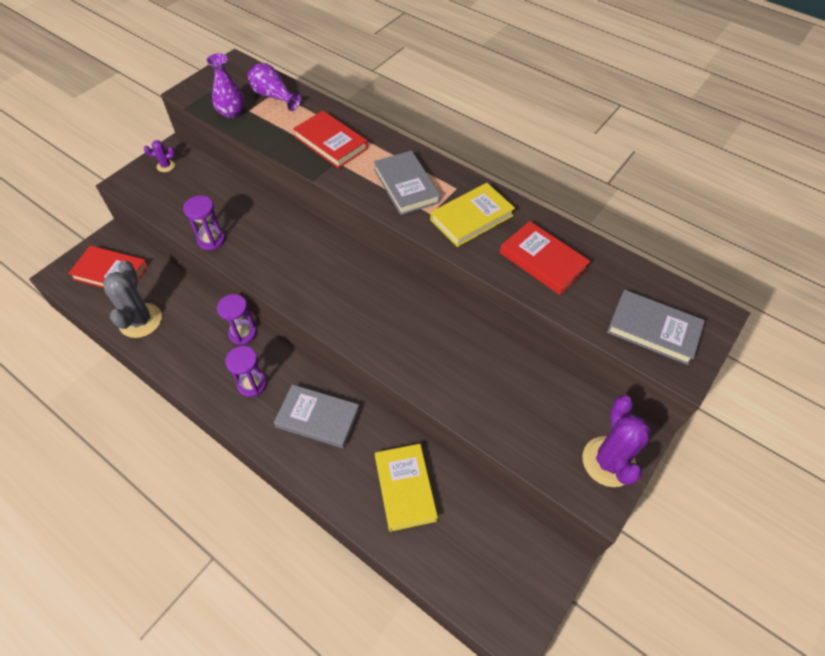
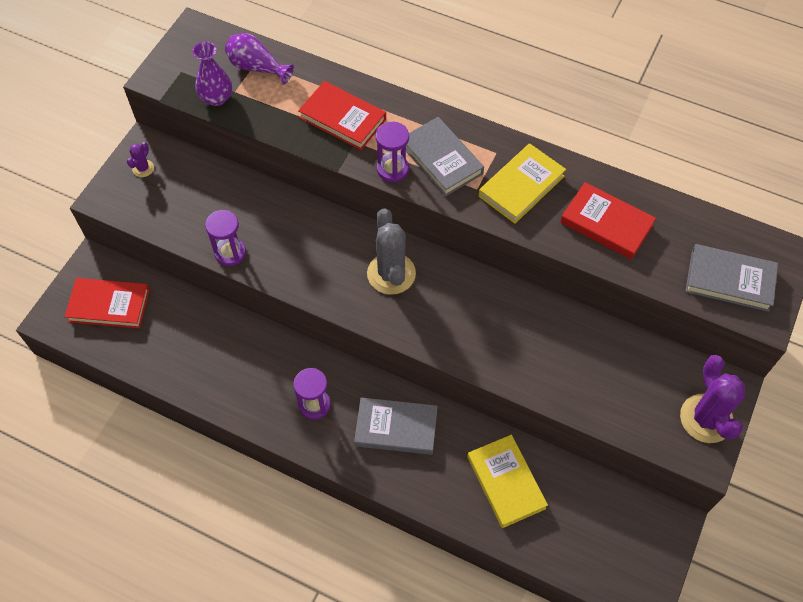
camera: 10 degrees left, 5 degrees up
(140, 320) = (165, 356): grey cactus -> grey cactus (391, 273)
(166, 166) = (143, 168): purple cactus -> purple cactus turned 45 degrees counterclockwise
(242, 333) = (285, 350): purple hourglass -> purple hourglass (392, 169)

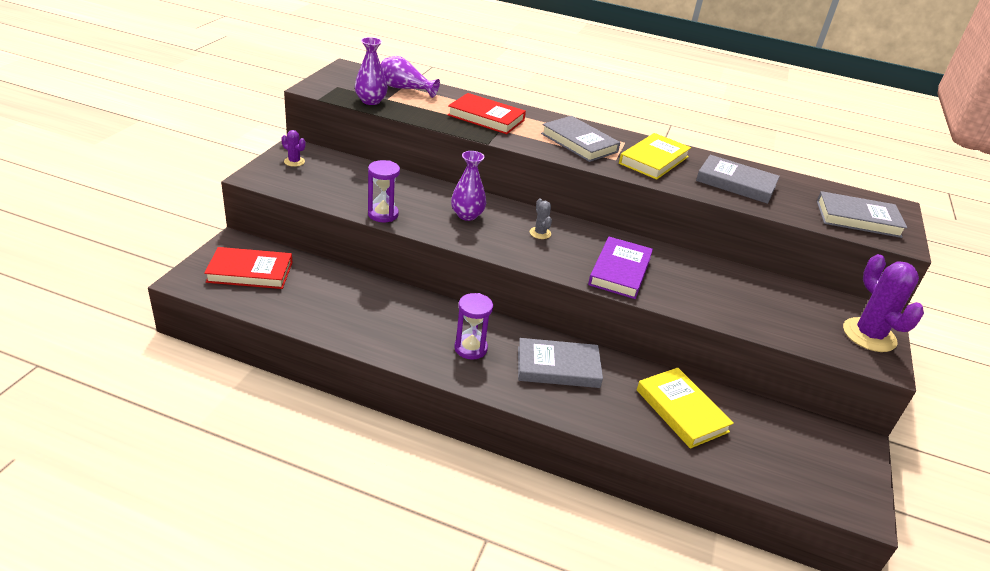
camera: 10 degrees left, 25 degrees down
(143, 168) = (294, 162): purple cactus -> purple cactus turned 75 degrees counterclockwise
(318, 248) = (467, 215): none -> purple vase
(391, 273) = (540, 233): grey cactus -> grey cactus, size x0.47
(392, 169) = (537, 145): purple hourglass -> none
(464, 331) = (620, 271): none -> purple book
(606, 223) = (736, 183): red book -> grey book

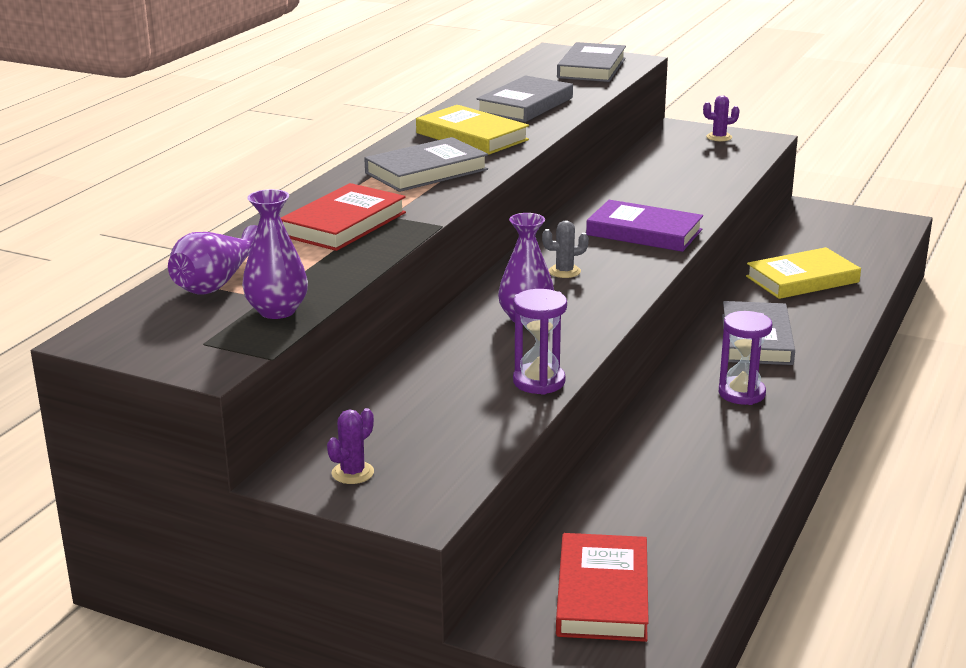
camera: 80 degrees left, 10 degrees down
(869, 335) = (719, 137): purple cactus -> purple cactus, size x0.47

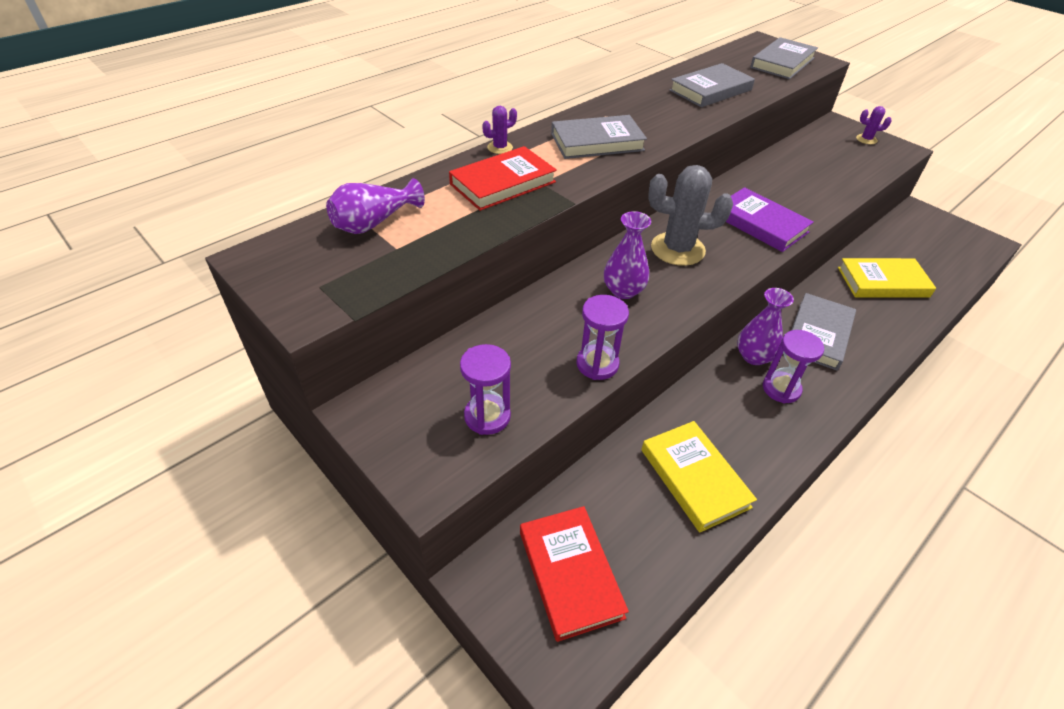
camera: 20 degrees right, 20 degrees up
(277, 311) = (395, 265): purple vase -> purple vase (754, 356)
(352, 473) = (404, 421): purple cactus -> purple cactus (500, 147)
(445, 448) = (487, 416): none -> purple hourglass
(472, 136) = (652, 113): yellow book -> yellow book (694, 478)
(564, 271) = (677, 249): grey cactus -> grey cactus, size x2.12
(602, 594) = (570, 573): red book -> red book turned 45 degrees counterclockwise

